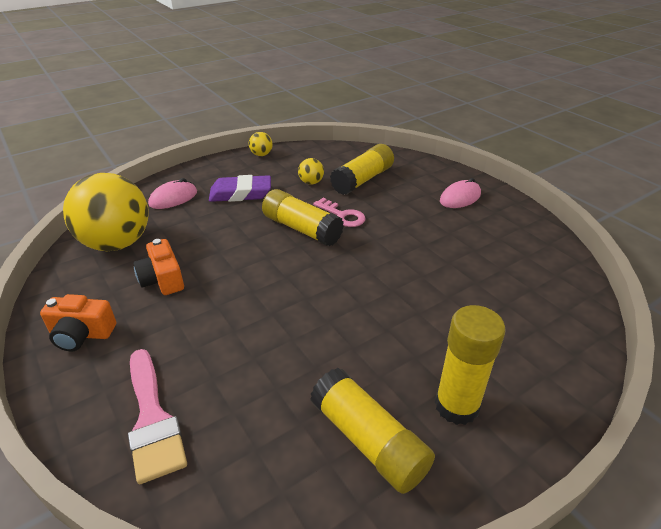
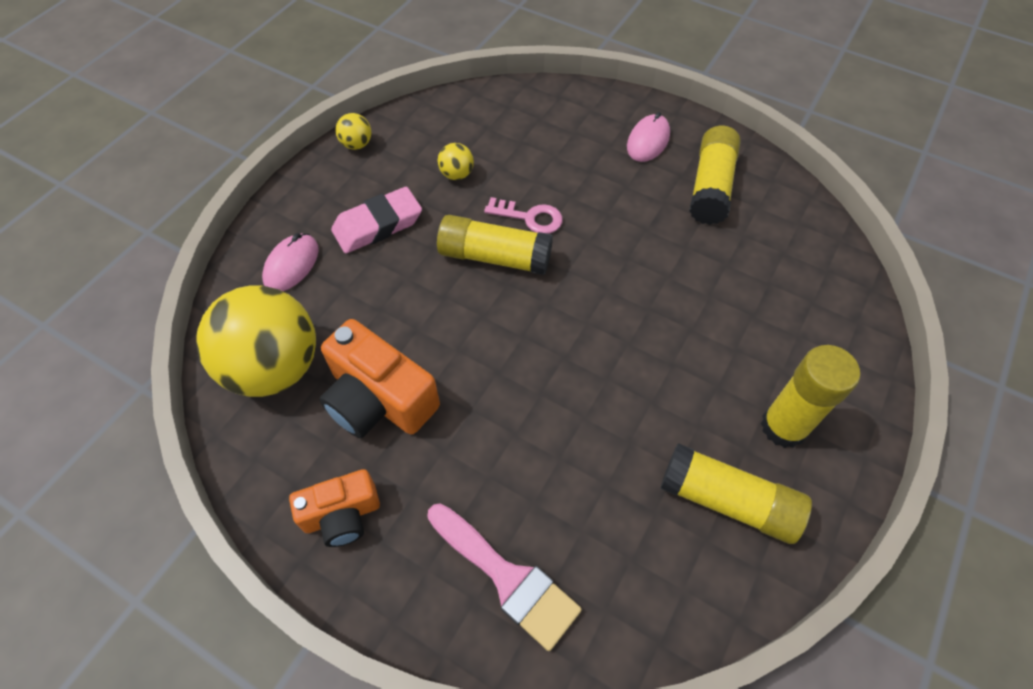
camera: 25 degrees left, 20 degrees up
(162, 279) = (379, 399): orange camera -> orange camera, size x1.59
(240, 193) = (378, 225): purple eraser -> pink eraser
(363, 180) = (518, 148): yellow glue stick -> yellow glue stick (710, 187)

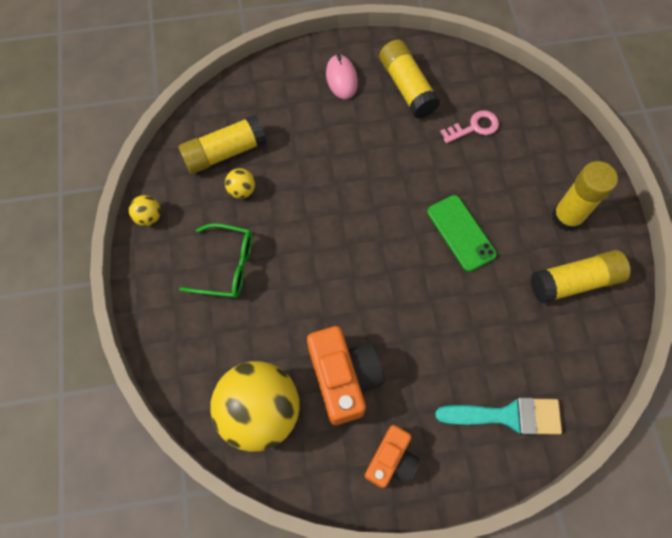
camera: 40 degrees left, 10 degrees up
(291, 265) = (197, 337): pink mouse -> none
(378, 225) = (226, 266): pink eraser -> green glasses
(379, 399) = (343, 378): orange camera -> orange camera turned 105 degrees counterclockwise
(494, 257) = (323, 232): yellow glue stick -> yellow glue stick (224, 152)
(507, 578) = (508, 416): pink brush -> turquoise brush
(530, 218) = (319, 188): pink key -> pink key (474, 127)
(637, 355) = (461, 233): none -> green phone

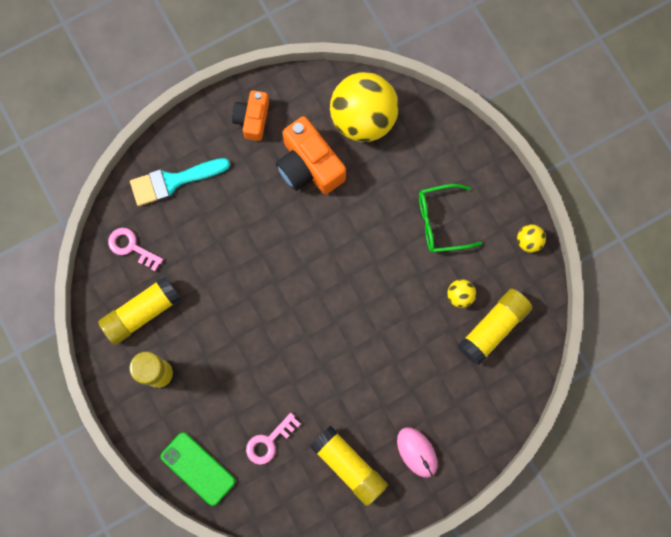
camera: 160 degrees right, 10 degrees up
(461, 233) = (251, 324): green phone -> green phone (198, 468)
(573, 355) = (131, 247): none -> pink key

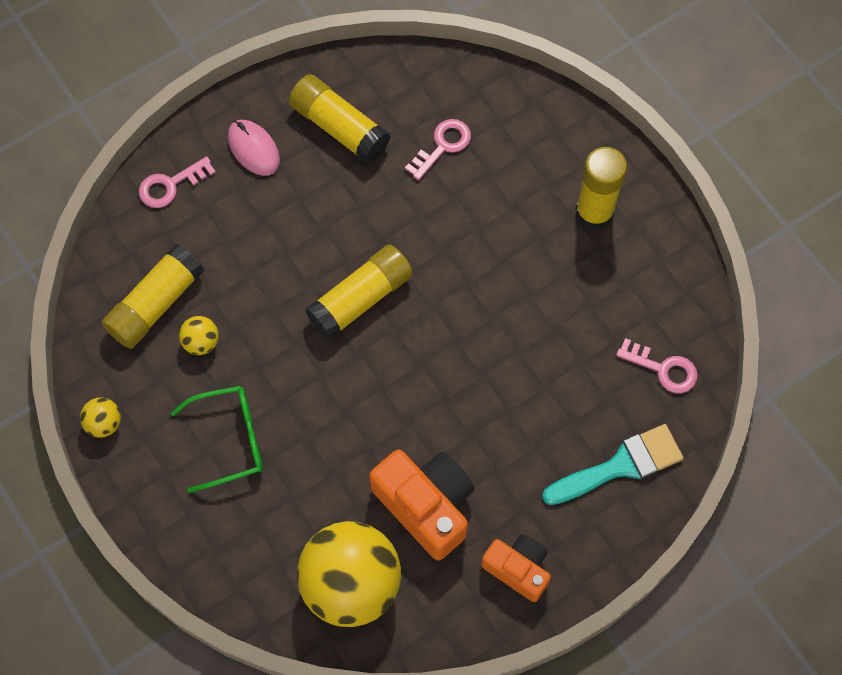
camera: 175 degrees right, 10 degrees down
(142, 312) = (632, 285): yellow glue stick -> yellow glue stick (361, 299)
(198, 468) = (528, 110): green phone -> none
(252, 119) = (518, 569): orange camera -> orange camera turned 60 degrees counterclockwise
(482, 425) = (170, 185): none -> pink key

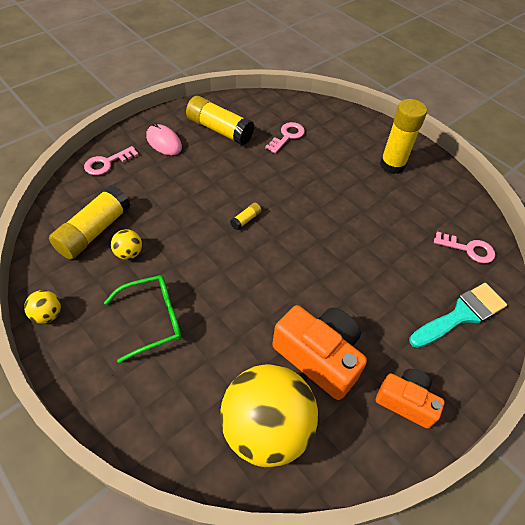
camera: 10 degrees left, 15 degrees down
(361, 299) = (246, 220): yellow glue stick -> yellow glue stick, size x0.43

